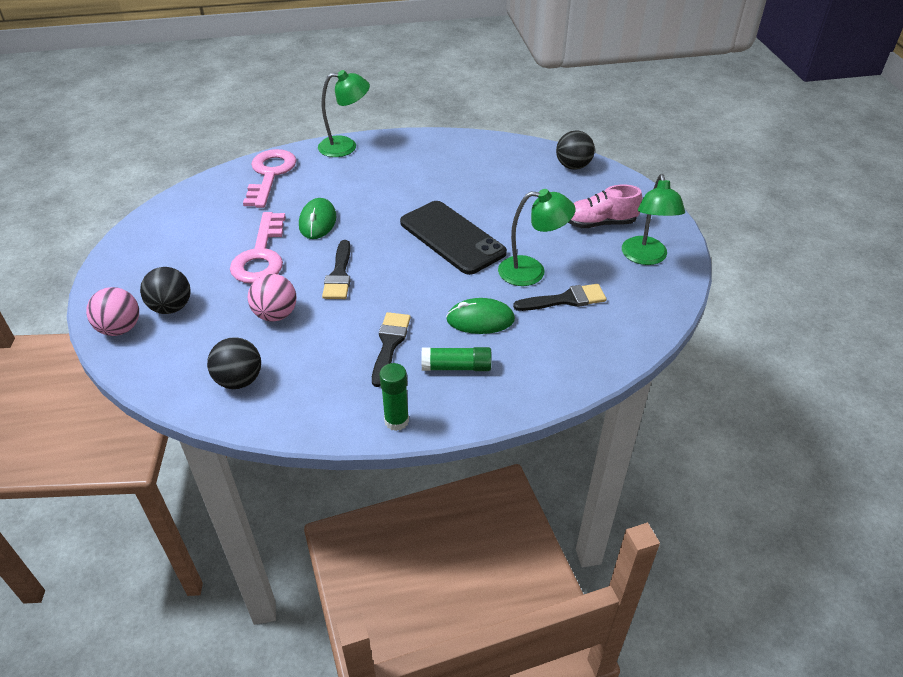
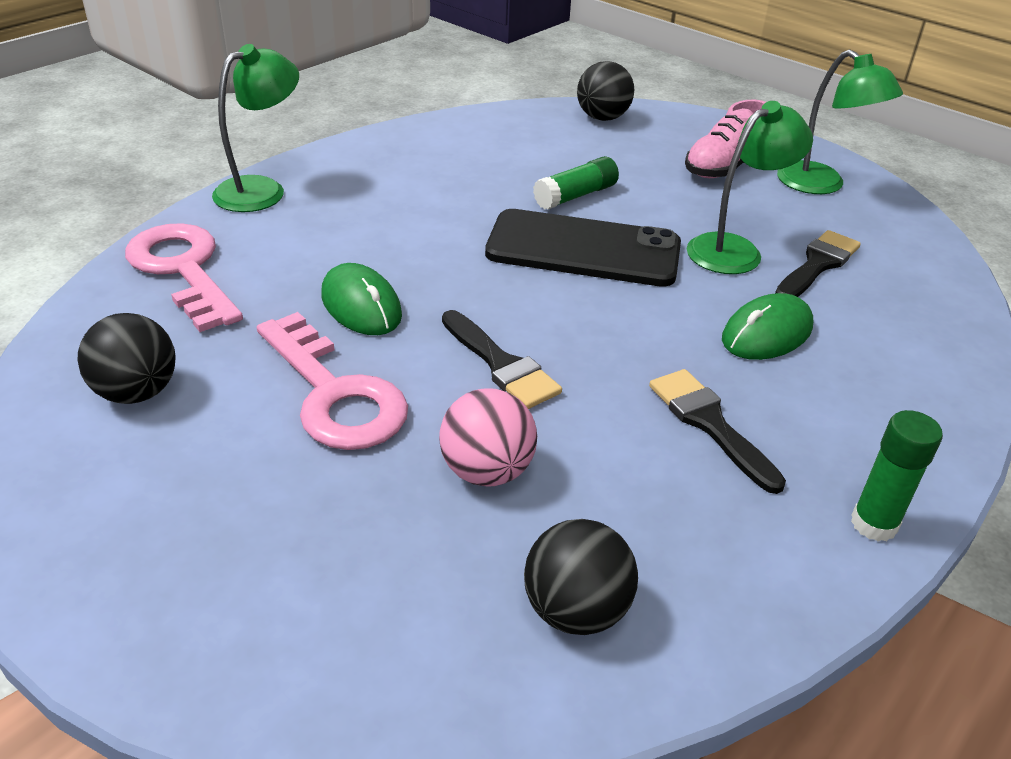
camera: 40 degrees left, 5 degrees down
(120, 329) = (221, 658): pink ball -> none
(171, 307) = (280, 559): black ball -> black ball (137, 392)
(456, 367) = (830, 407): green glue stick -> green glue stick (575, 196)

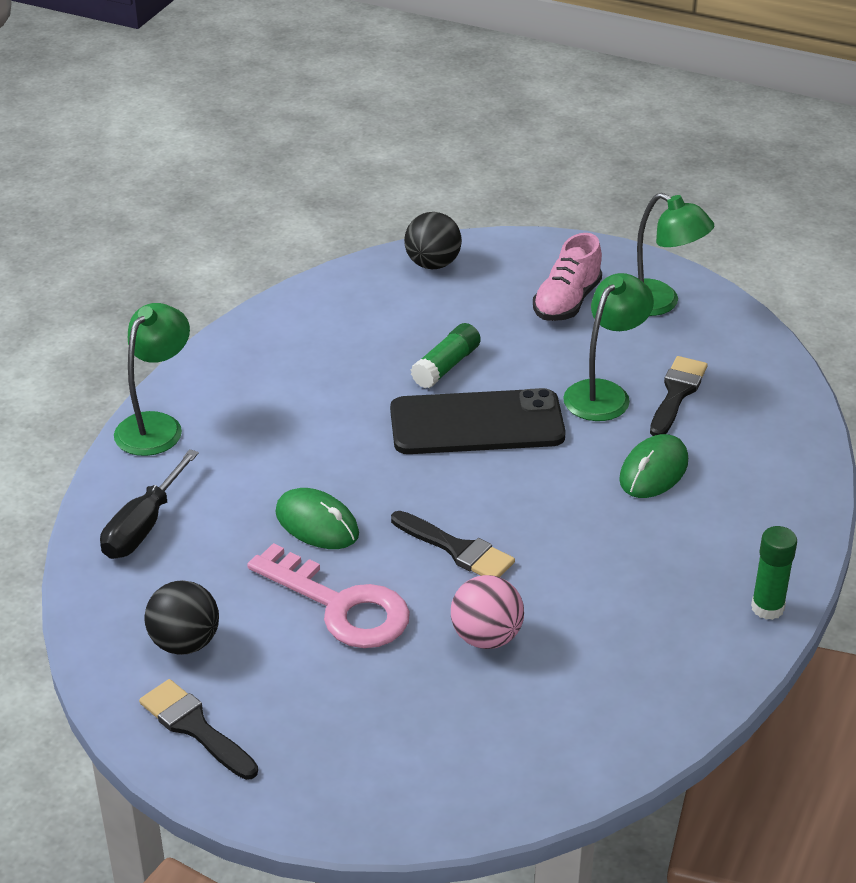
camera: 15 degrees left, 0 degrees up
(183, 270) = (143, 526): pink key -> black screwdriver
(575, 610) = (588, 716): black ball -> none
(709, 424) = (633, 560): black brush -> black brush (195, 727)

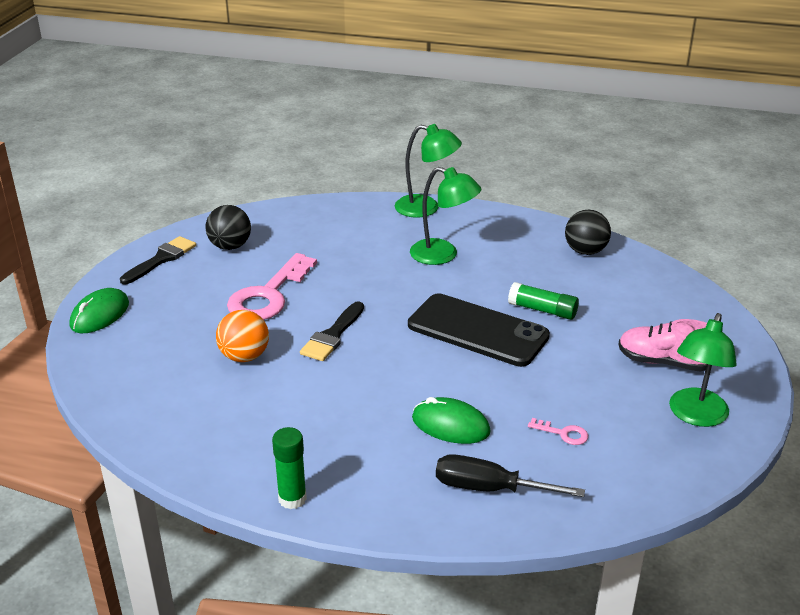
camera: 80 degrees right, 5 degrees down
(143, 526) = (329, 218): black screwdriver -> black screwdriver (489, 488)
(317, 523) = (346, 277): green mouse -> green mouse (100, 315)
(432, 264) = (674, 290): black ball -> black ball (585, 251)
(477, 424) = (477, 331): black phone -> black phone turned 45 degrees counterclockwise
(486, 637) = (244, 356): pink ball -> orange ball
(604, 393) = (544, 391): green lamp -> green lamp (443, 255)
(677, 393) = (563, 433): black brush -> pink key

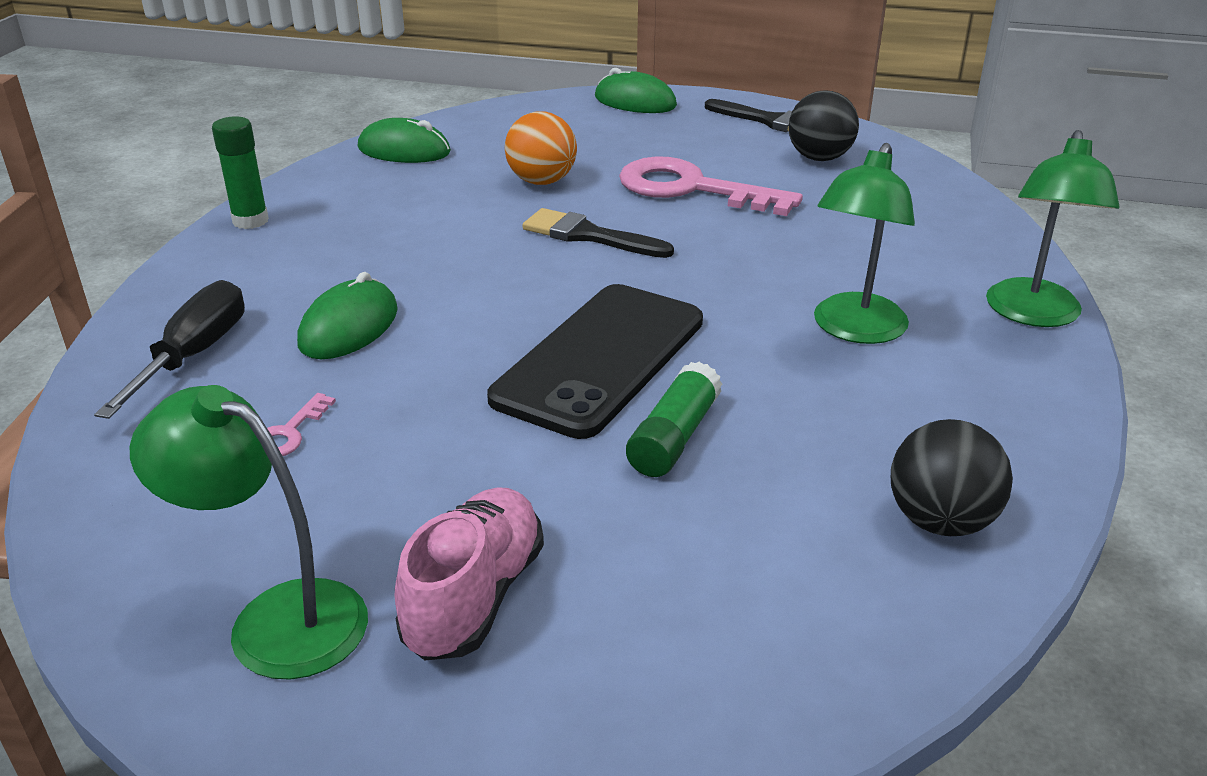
camera: 90 degrees right, 0 degrees up
(167, 429) = (404, 150): none -> green mouse

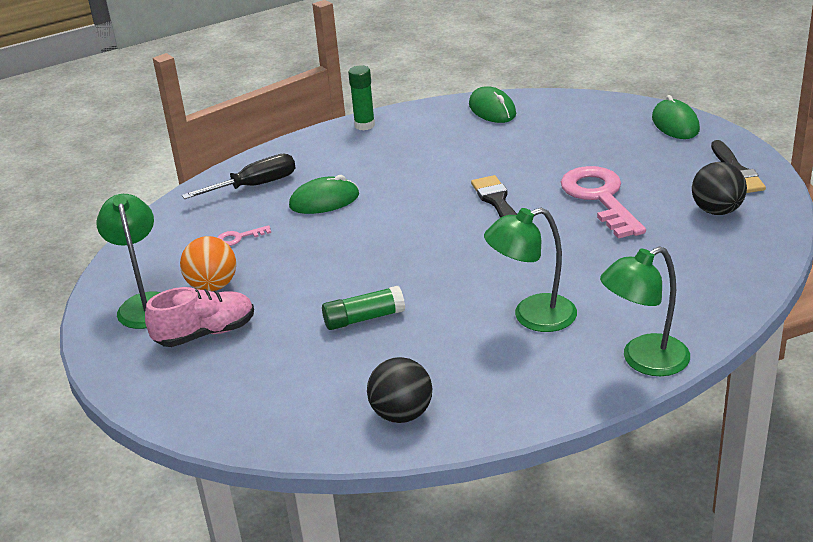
camera: 50 degrees right, 0 degrees up
(542, 181) = (529, 158): orange ball -> orange ball (212, 286)
(600, 359) = (394, 268): black phone -> none

